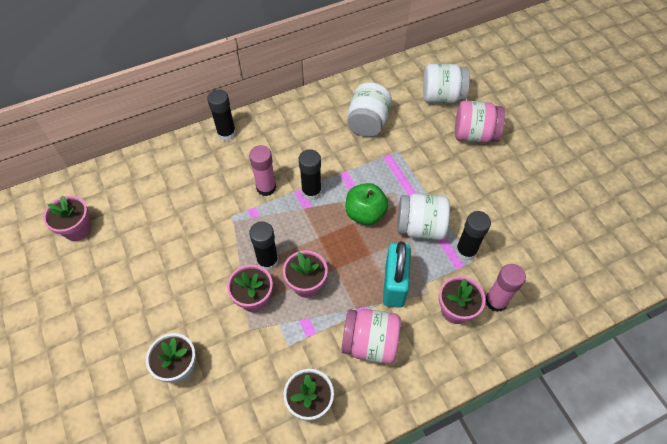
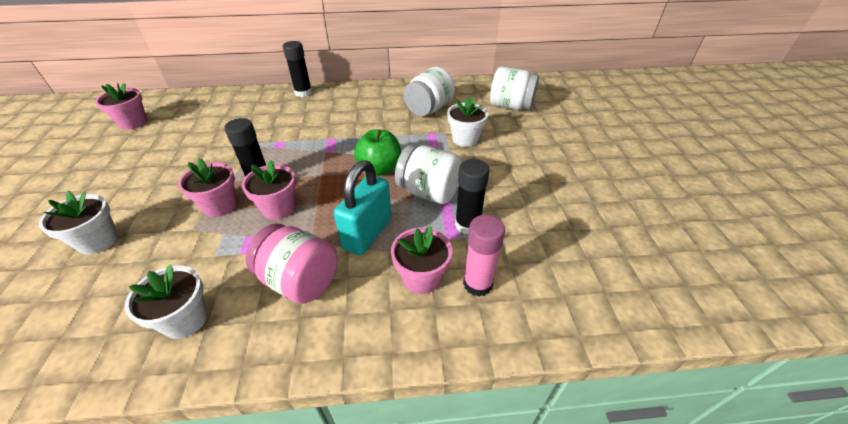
camera: 20 degrees right, 15 degrees down
(266, 188) = (305, 131): pink glue stick -> none
(311, 192) = (342, 142): black glue stick -> none
(420, 154) = (465, 139): none -> white flower pot
(474, 135) = (529, 137): pink jar -> none

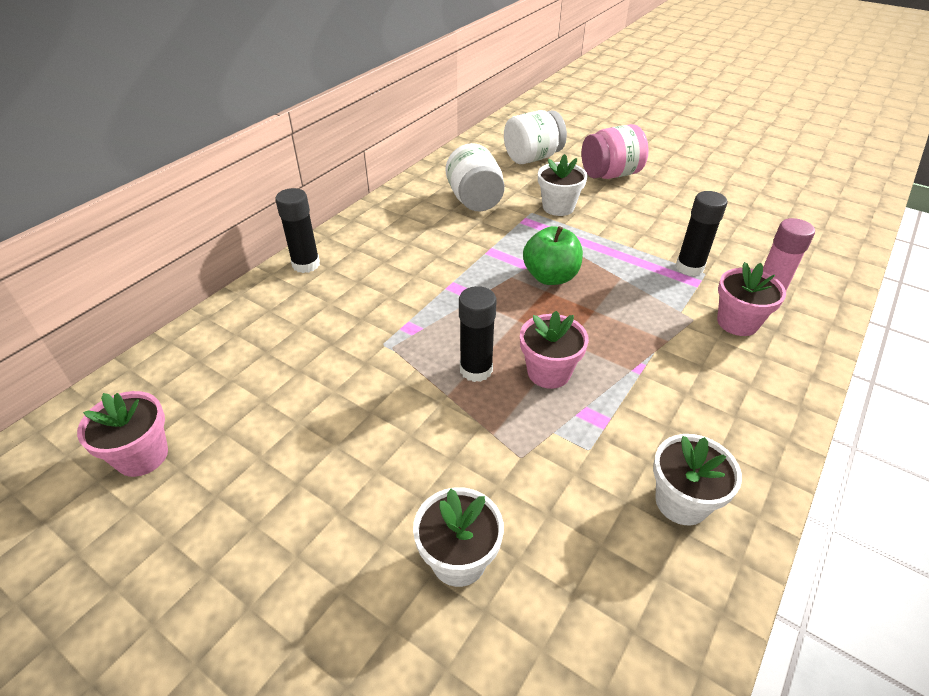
camera: 50 degrees left, 0 degrees up
(220, 205) = (495, 418): pink flower pot -> none
(300, 280) = (684, 397): pink jar -> pink jar (610, 174)
(367, 233) = (650, 328): turquoise padlock -> none
(429, 192) = (622, 266): white jar -> none

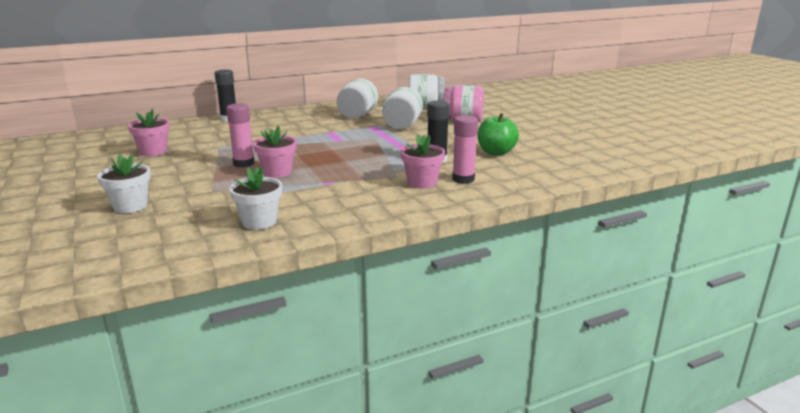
camera: 30 degrees right, 20 degrees down
(142, 456) = (68, 152): pink flower pot -> pink flower pot (153, 152)
(476, 370) = (244, 163): black glue stick -> pink glue stick
(550, 277) = (344, 146): green apple -> green apple (496, 152)
(558, 207) = (402, 126): white flower pot -> white jar

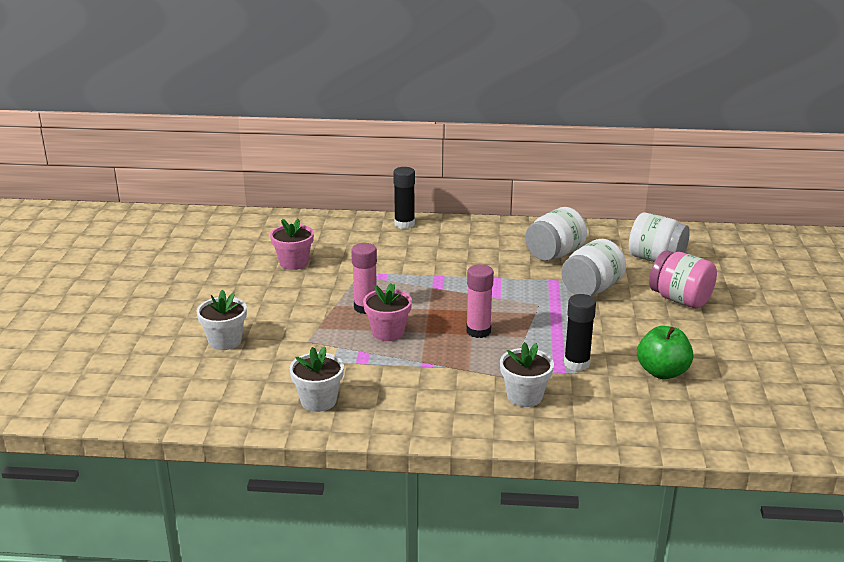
camera: 30 degrees right, 5 degrees up
(422, 182) = (524, 396): pink flower pot -> white flower pot
(463, 179) = (576, 405): pink glue stick -> pink glue stick (478, 331)

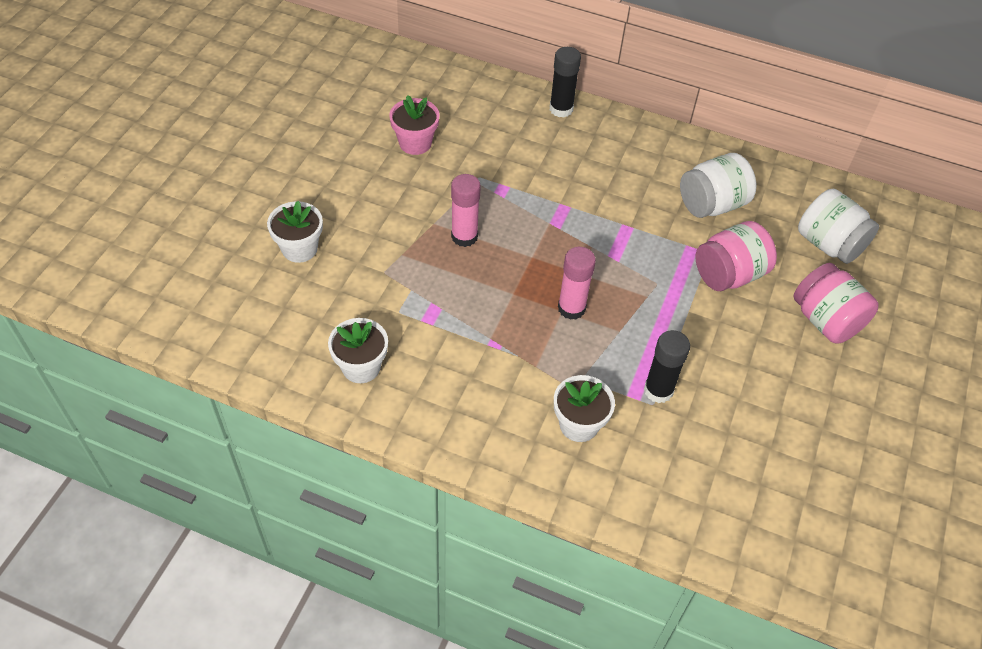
camera: 15 degrees right, 25 degrees up
(388, 332) = (473, 282): pink flower pot -> none
(591, 289) = (729, 274): white jar -> pink jar
(662, 372) = (749, 432): green apple -> none

